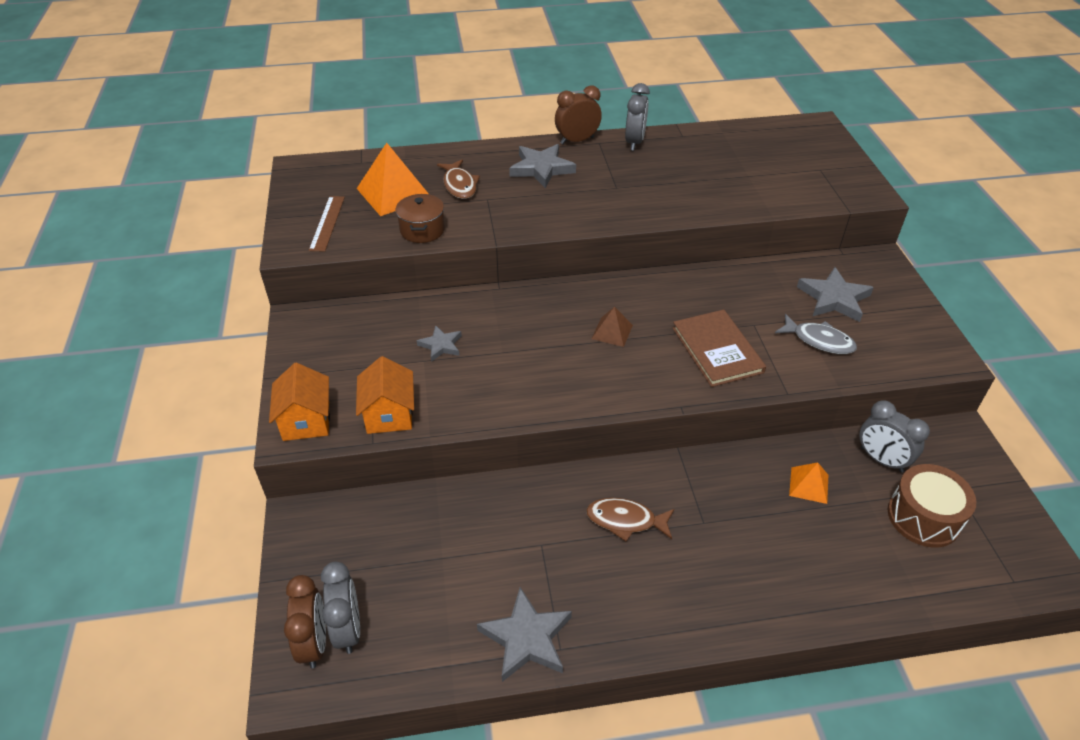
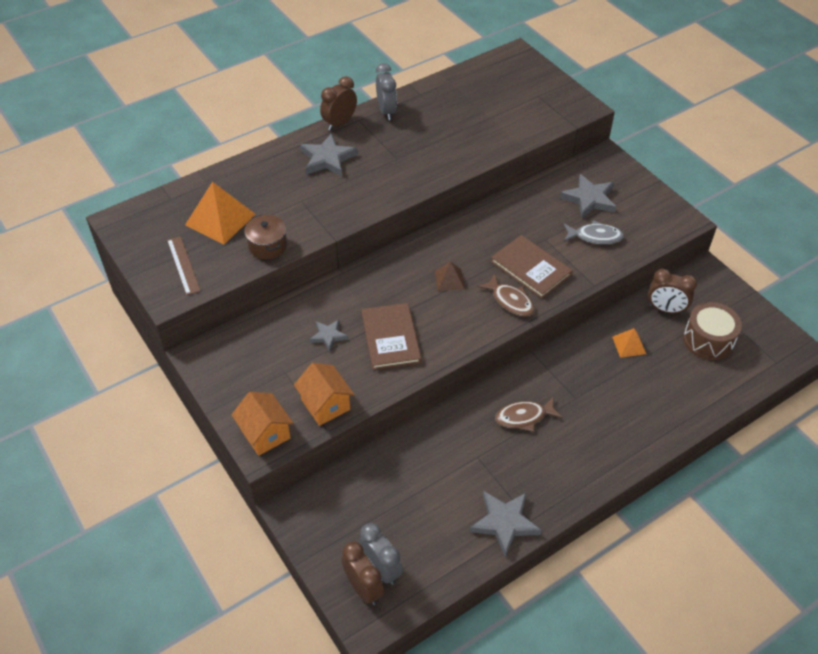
camera: 25 degrees left, 5 degrees up
(459, 185) = (270, 195): brown fish -> brown fish (510, 301)
(507, 370) = (391, 338): none -> brown book
(881, 460) = (665, 309): grey clock -> brown clock

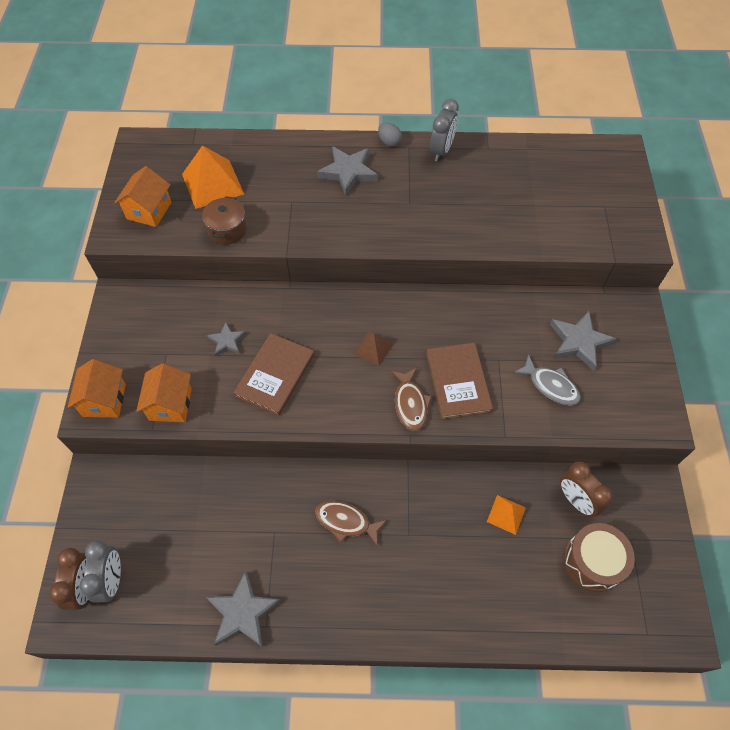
camera: 35 degrees right, 10 degrees up
(183, 265) = (149, 210): brown ruler -> orange house
(339, 123) = (389, 142): brown clock -> grey egg

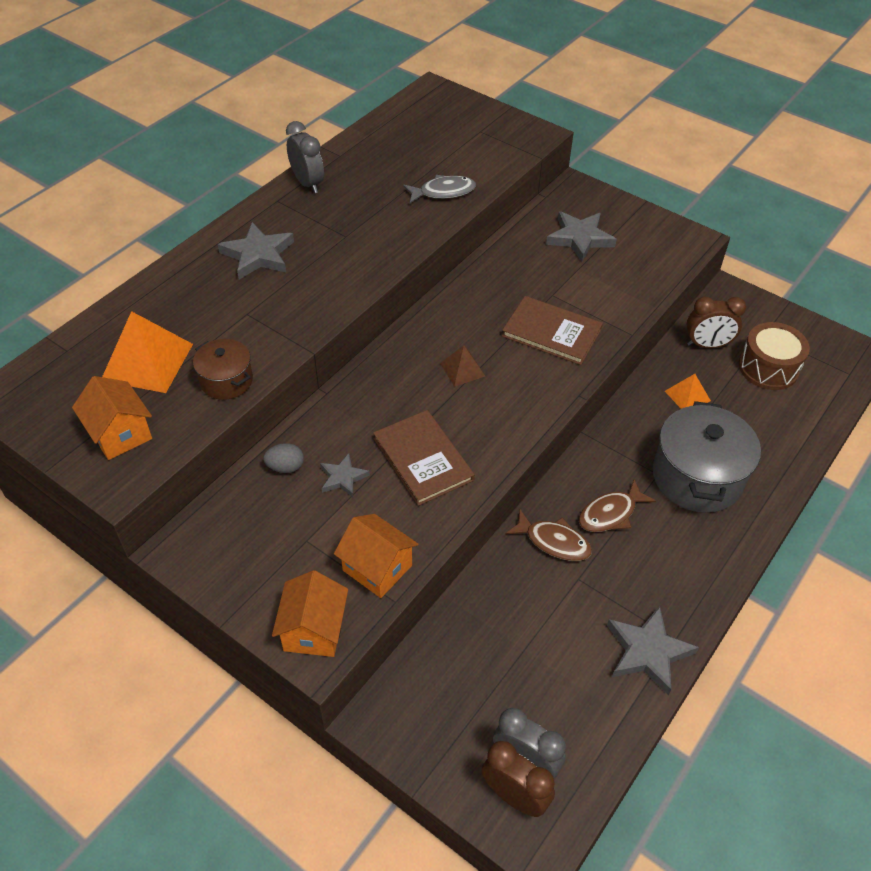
camera: 55 degrees left, 10 degrees down
(104, 400) = (314, 630): orange house -> orange house turned 60 degrees clockwise
(389, 142) = (255, 209): grey egg -> grey egg (285, 467)
(410, 403) = (546, 376): brown fish -> brown fish (553, 541)
(427, 565) = (697, 477): none -> grey pot
(550, 385) = (606, 279): grey fish -> grey fish (443, 192)

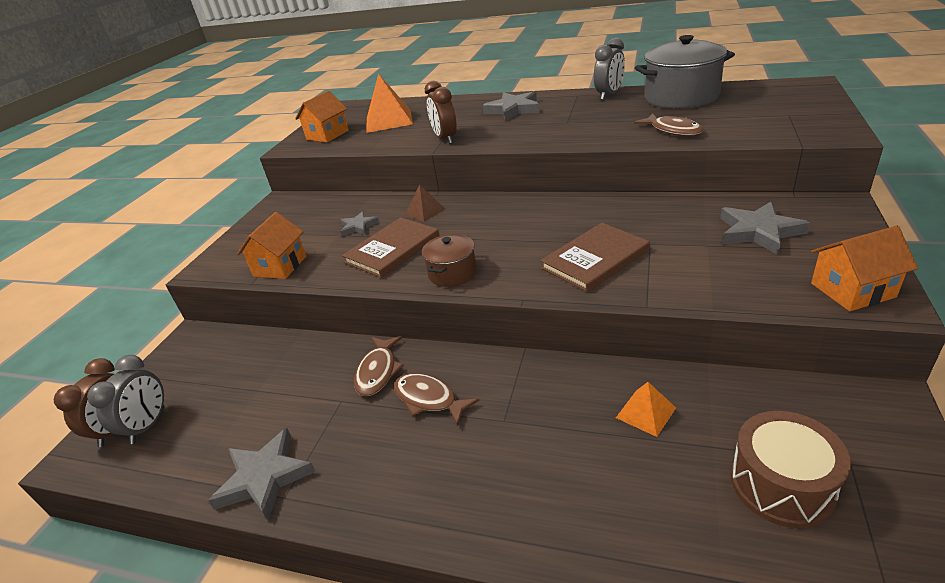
camera: 75 degrees right, 15 degrees down
(226, 381) = (387, 141): brown pot -> brown pot (452, 273)
(285, 467) = (358, 206): grey egg -> none
(314, 630) = (223, 261): orange house -> orange house (852, 290)
(443, 192) = (673, 130): grey fish -> brown fish
(462, 369) = (504, 233): brown pyramid -> brown pyramid (425, 211)
(551, 332) = (595, 259): brown book -> brown book turned 45 degrees clockwise
(697, 477) = (520, 456): grey pot -> grey pot (681, 97)
(707, 345) = (755, 407): brown clock -> brown clock (445, 139)

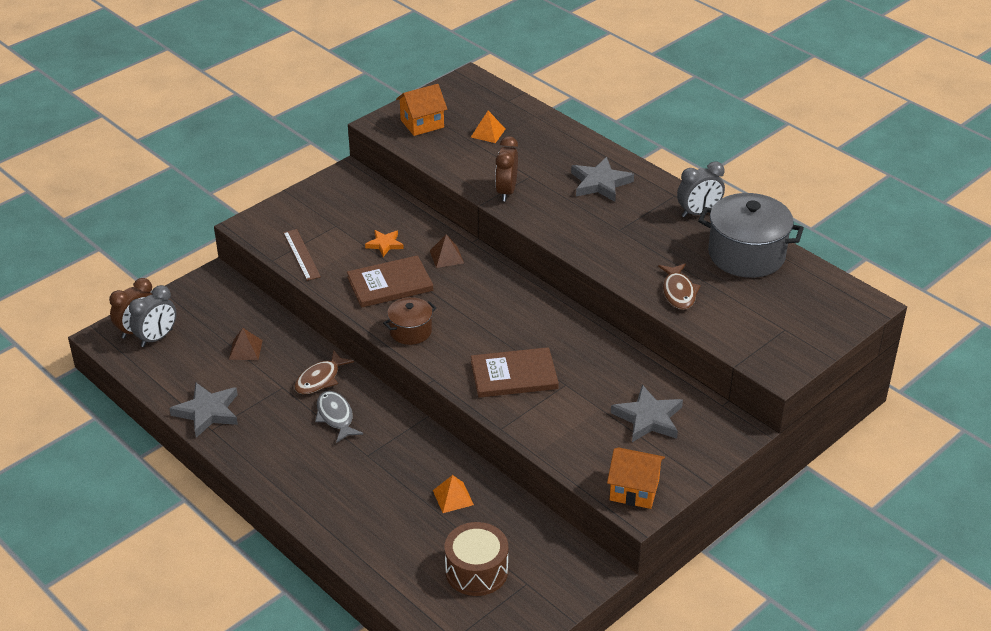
camera: 25 degrees right, 5 degrees up
(269, 385) = (245, 350): none -> brown pyramid
(280, 266) = (301, 254): orange house -> brown ruler
(358, 226) = (385, 244): grey star -> orange star
(389, 120) = (488, 133): orange pyramid -> orange pyramid, size x0.54
(429, 399) = (335, 417): brown fish -> grey fish

